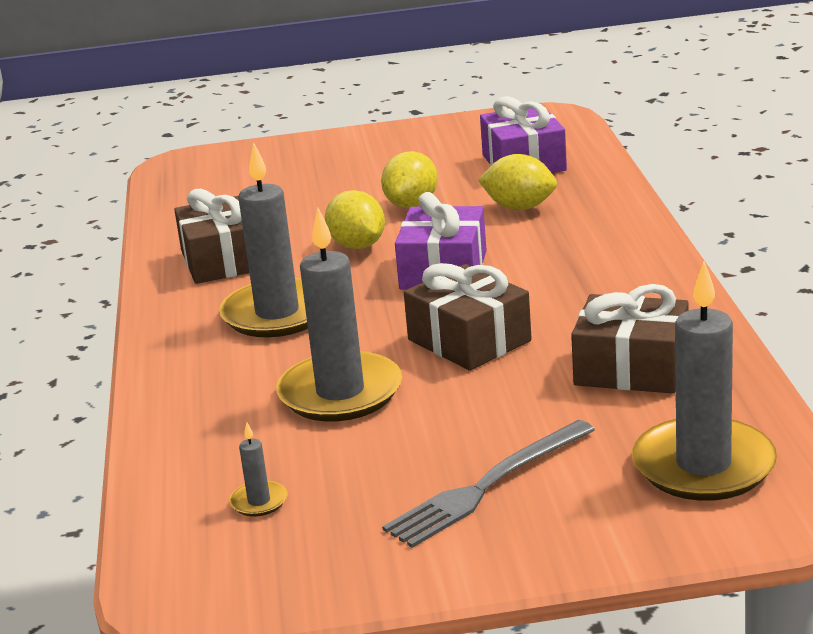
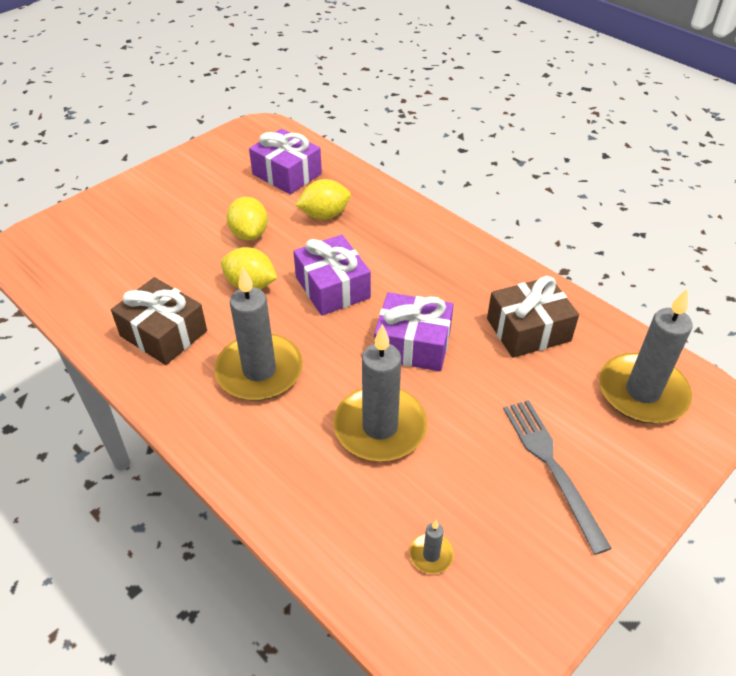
camera: 40 degrees left, 20 degrees up
(469, 340) = (412, 344): brown gift -> purple gift
(487, 486) = (551, 467): grey fork -> grey fork turned 150 degrees clockwise

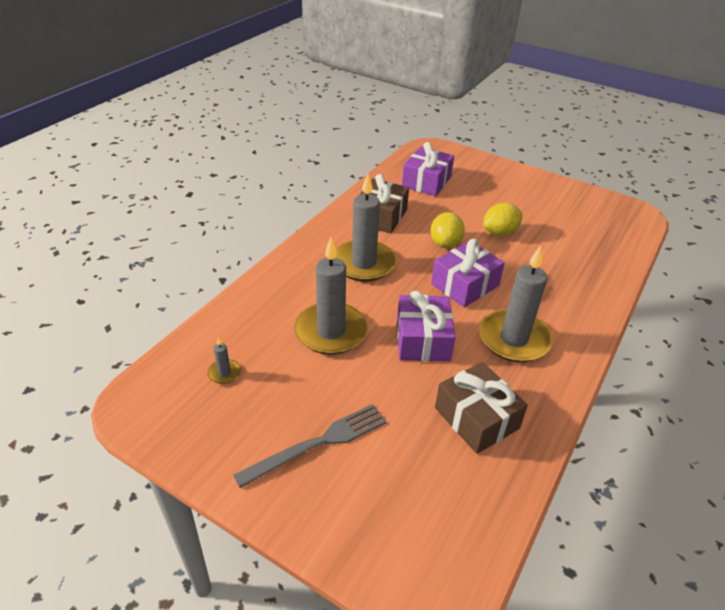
camera: 75 degrees right, 5 degrees down
(287, 174) = (586, 237): purple gift -> purple gift (426, 182)
(324, 215) = (549, 267): yellow lemon -> none
(642, 392) = (430, 519): grey candle -> grey candle (513, 339)

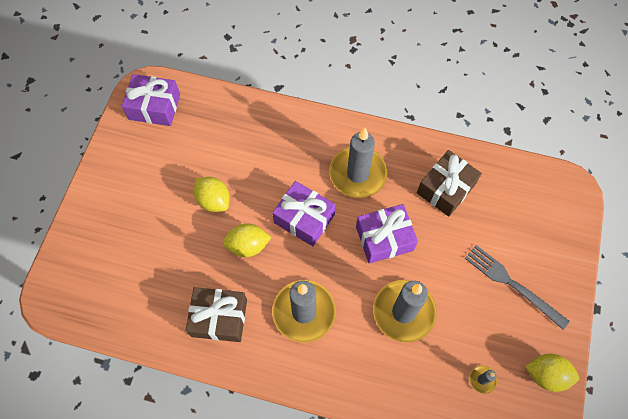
camera: 105 degrees left, 25 degrees up
(192, 435) = (546, 375): none -> yellow lemon
(426, 182) = (135, 287): purple gift -> purple gift (154, 107)

